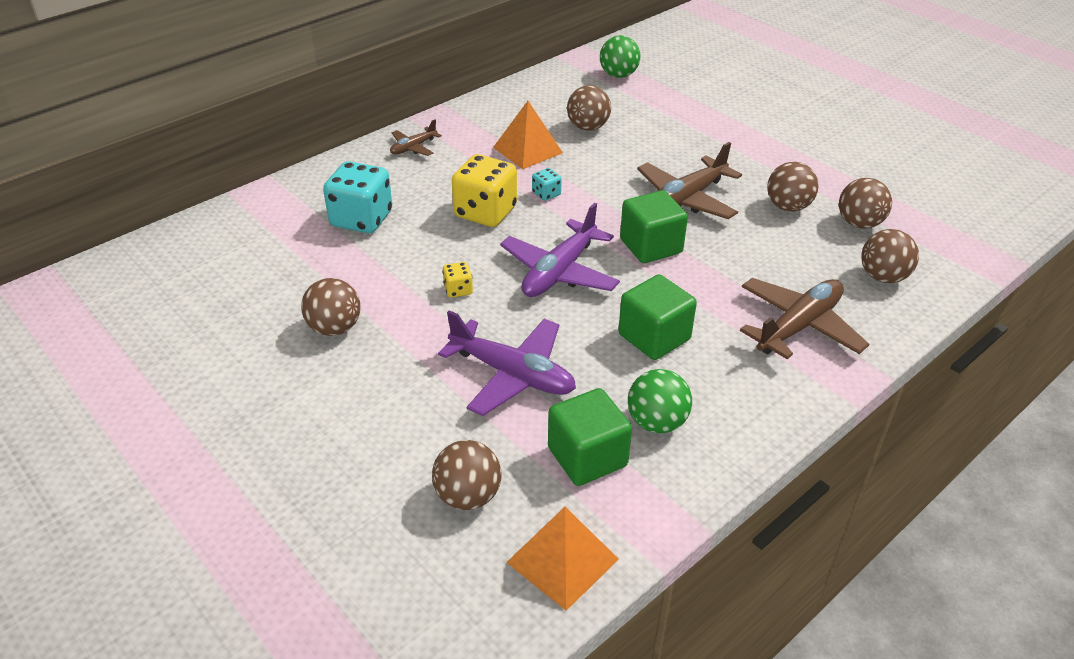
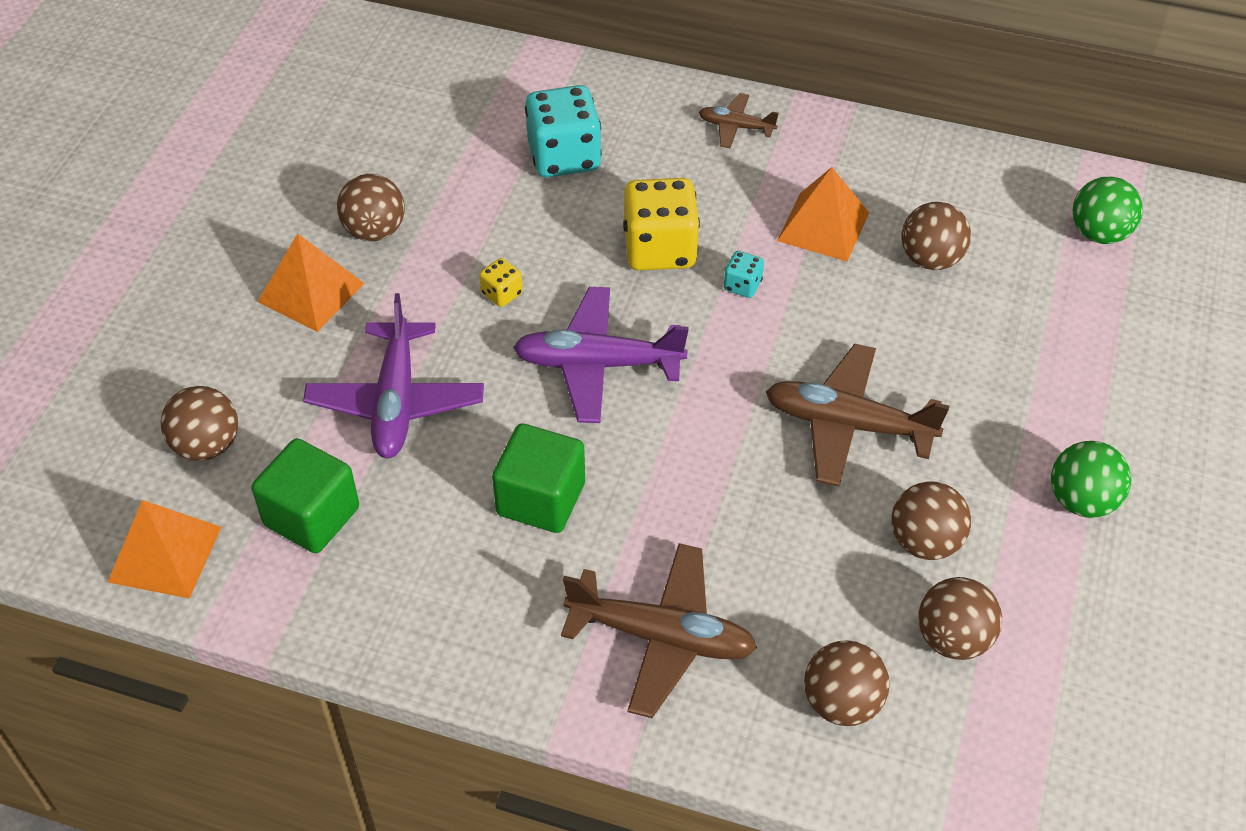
camera: 60 degrees right, 10 degrees up
(362, 382) = (311, 292): none -> orange pyramid
(651, 246) = (714, 428): green cube -> none
(656, 422) = (399, 556): green ball -> green ball (1081, 501)

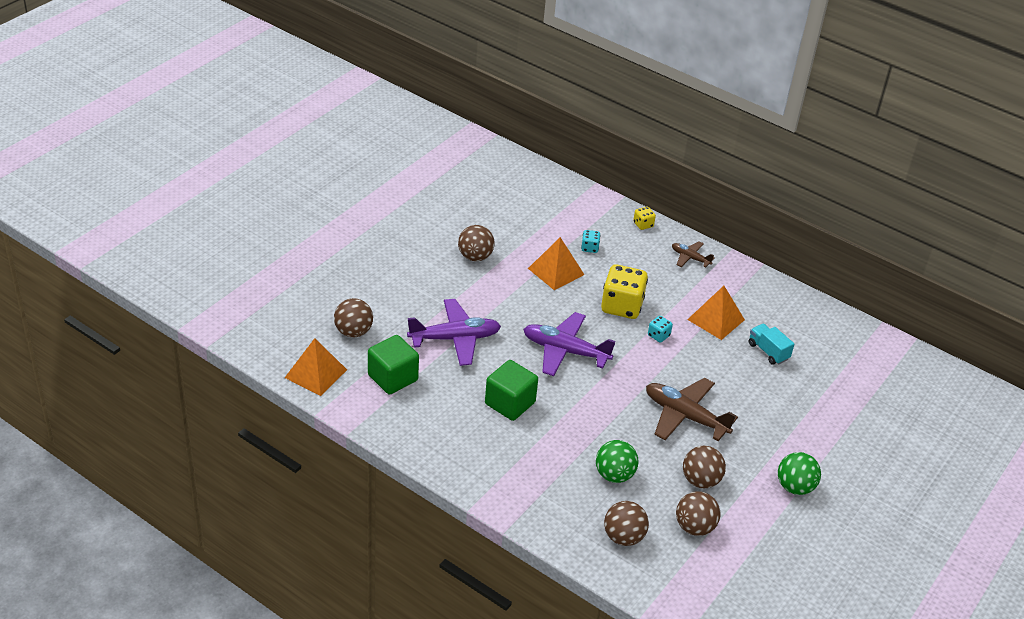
camera: 15 degrees right, 10 degrees down
(311, 292) = (431, 276): orange pyramid -> orange pyramid (556, 271)
(396, 401) = (455, 339): purple plane -> purple plane turned 120 degrees counterclockwise
(502, 293) = (529, 304): yellow dice -> yellow dice (643, 224)
(564, 157) = (589, 248): turquoise dice -> turquoise dice, size x0.46
(661, 637) = (544, 481): brown plane -> none
(930, 259) = (768, 351): brown ball -> turquoise truck
(1099, 233) = (870, 365): green ball -> green ball (614, 475)

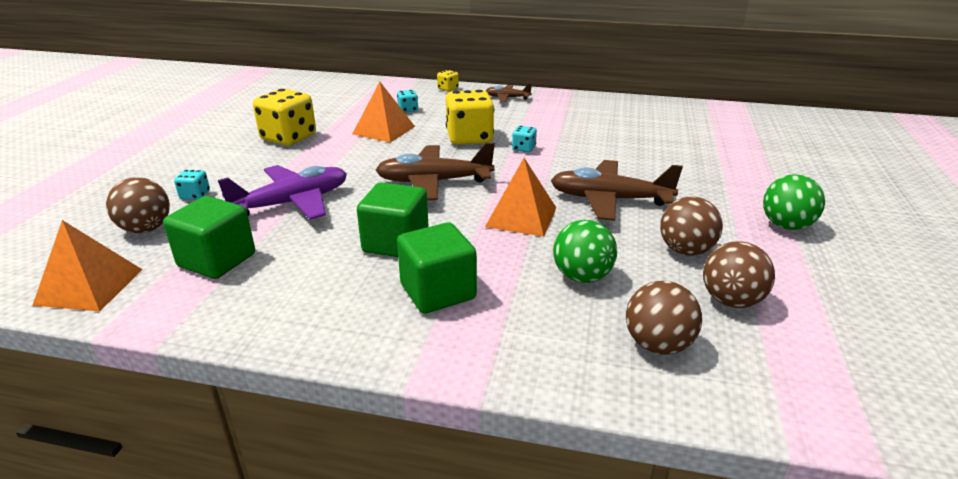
camera: 20 degrees left, 10 degrees down
(390, 307) = (195, 195): none -> turquoise dice
(475, 257) = (288, 138): brown ball -> yellow dice
(517, 453) = (438, 292): none -> green cube
(565, 351) = (434, 182): purple plane -> brown plane
(716, 319) = (567, 127): orange pyramid -> orange pyramid (521, 217)
(768, 351) = (636, 135): turquoise truck -> none

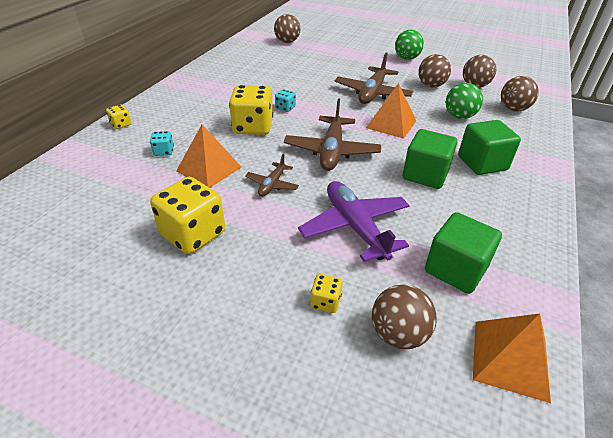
camera: 80 degrees left, 10 degrees up
(195, 195) = (325, 302): turquoise dice -> yellow dice
(507, 98) = (172, 100): brown plane -> brown plane (272, 184)
(731, 130) = (287, 42): none -> brown ball

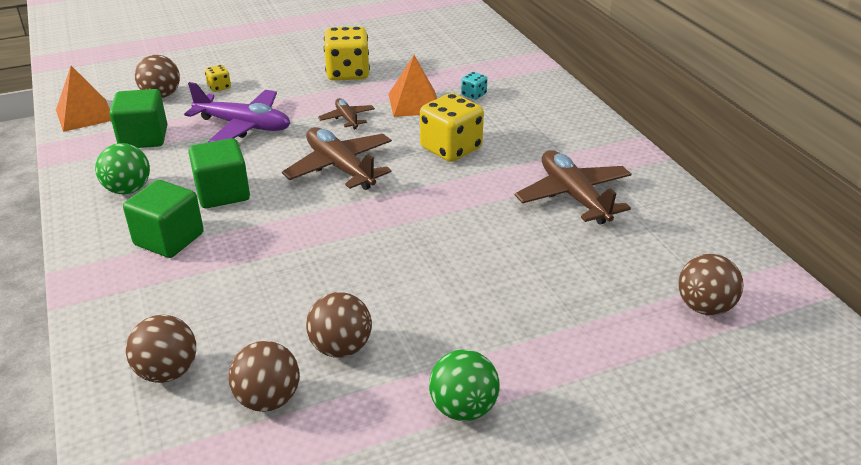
camera: 135 degrees right, 5 degrees down
(121, 124) = (556, 91): yellow dice -> none
(285, 108) = (463, 185): turquoise dice -> none
(372, 93) = (403, 271): brown plane -> brown plane (574, 196)
(391, 124) = (320, 234): orange pyramid -> none
(459, 116) = (243, 300): green ball -> green ball (128, 190)

